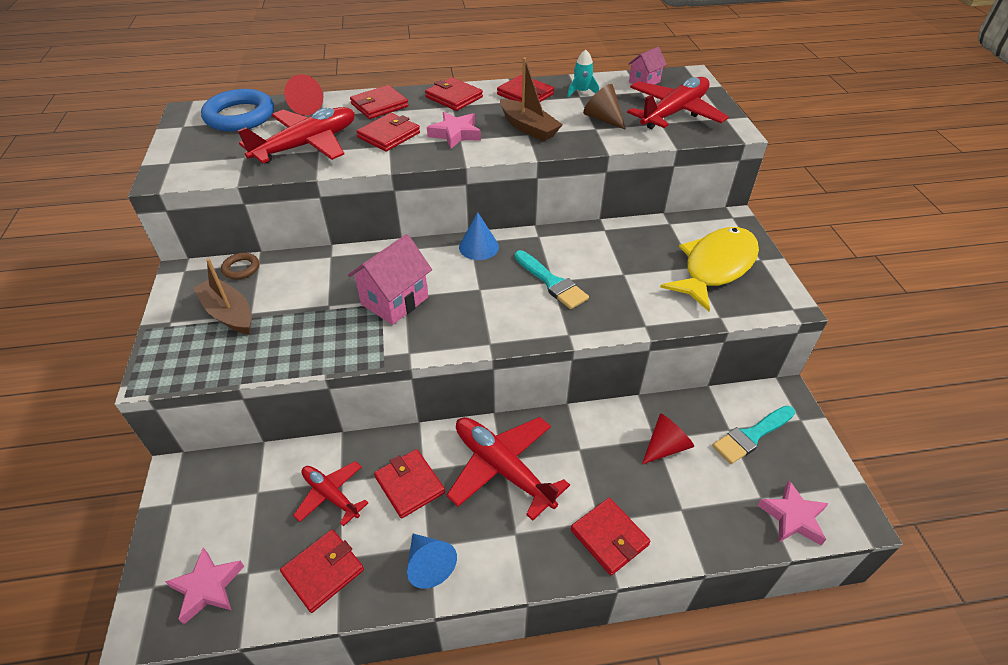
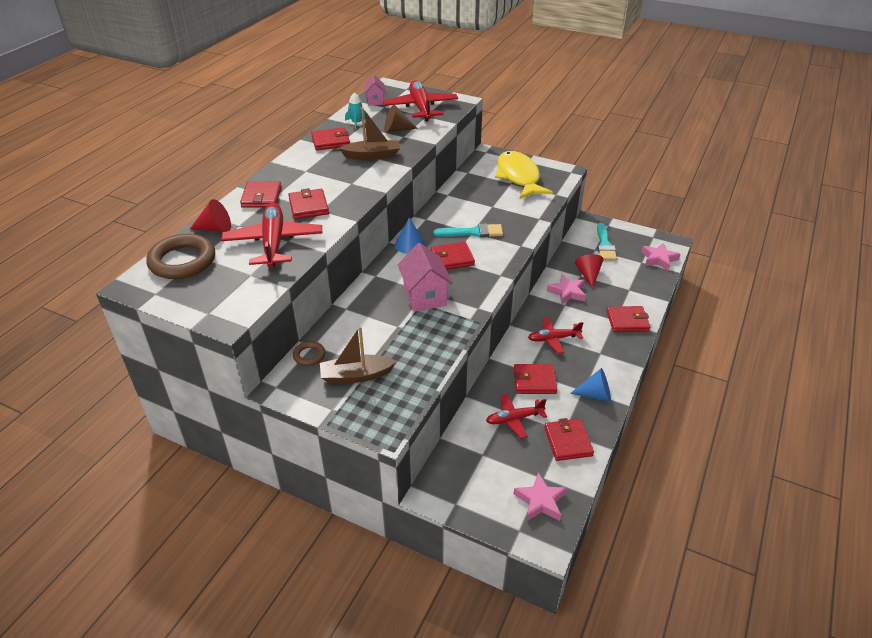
camera: 55 degrees left, 5 degrees down
(240, 116) = (182, 261): blue ring -> brown ring
(454, 97) = (295, 166): red wallet -> red wallet (452, 258)
(455, 134) = (343, 182): pink star -> pink star (567, 292)
(502, 468) = (553, 339): red plane -> red plane, size x0.59

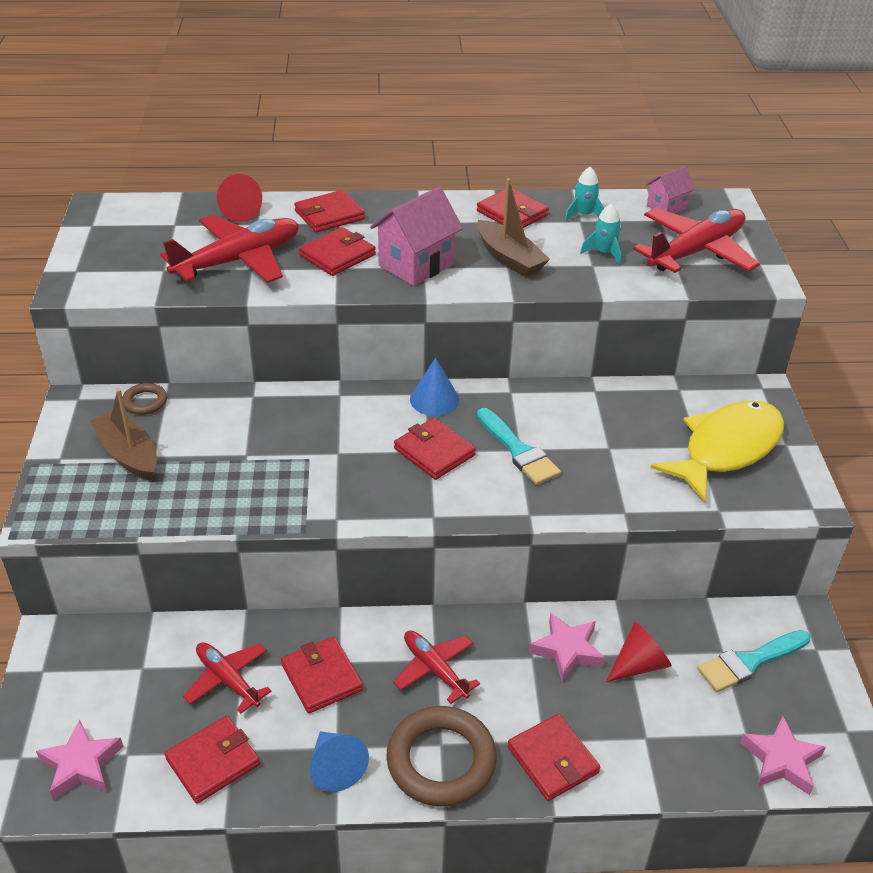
camera: 60 degrees right, 0 degrees up
(182, 261) = (160, 217): brown ring -> brown ring (441, 761)
(396, 130) = (604, 253): brown cone -> turquoise rocket
(425, 296) = (325, 457): pink house -> pink house (416, 265)

